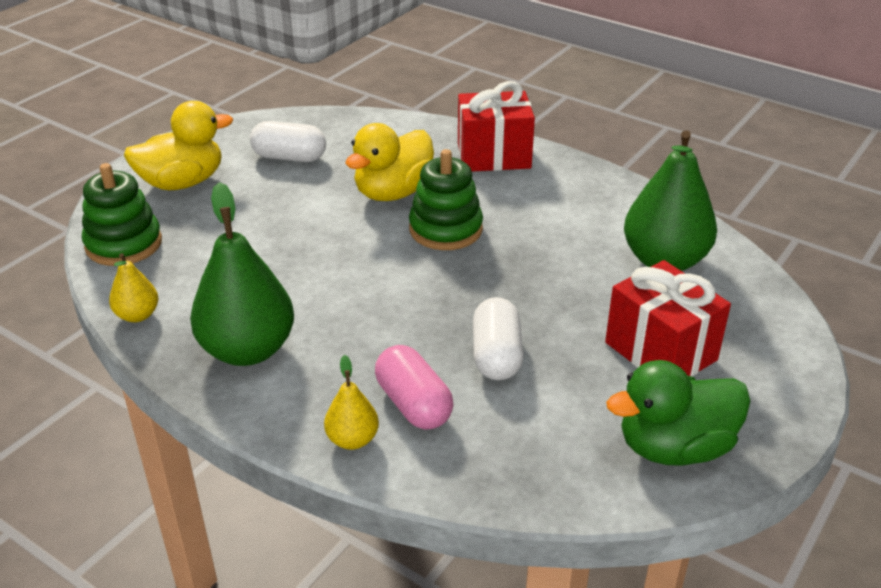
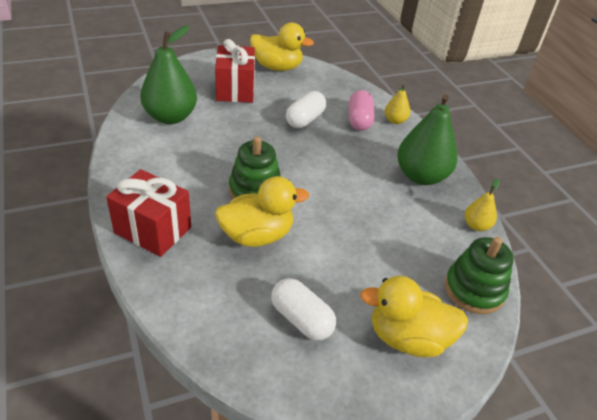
camera: 150 degrees left, 5 degrees up
(674, 447) = (277, 67): green duck -> yellow duck

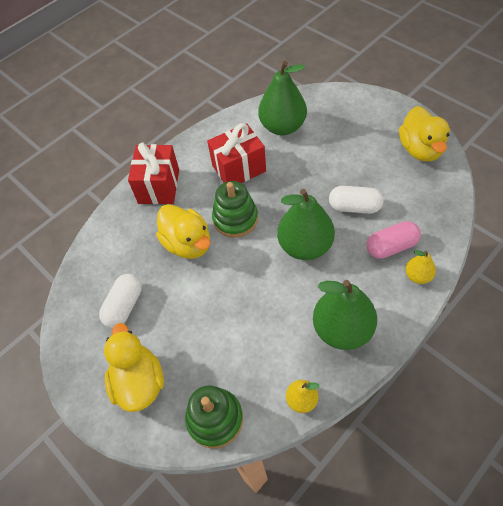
camera: 75 degrees right, 15 degrees up
(235, 90) = (355, 142): red gift -> red gift (239, 168)
(323, 161) = (305, 246): none -> green pear

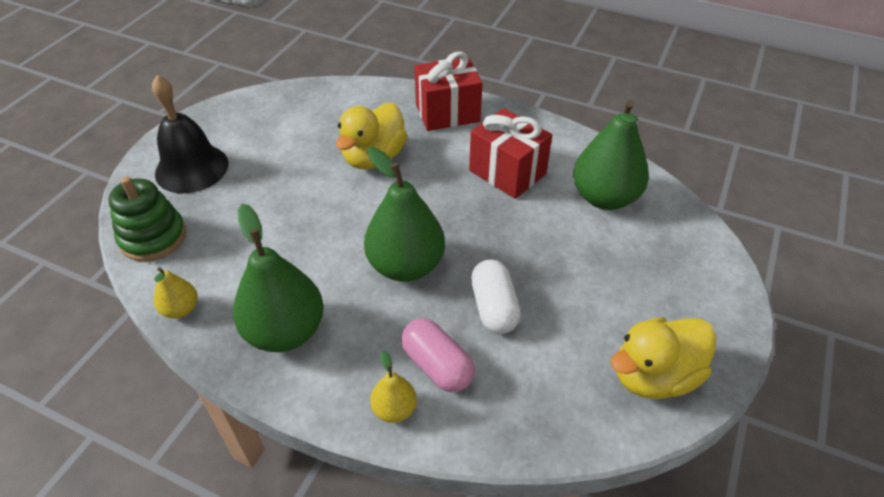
camera: 65 degrees right, 10 degrees down
(124, 306) = (279, 132): white capsule -> none
(139, 382) = (192, 168): yellow duck -> black bell
(235, 219) = (424, 189): green stacking toy -> none

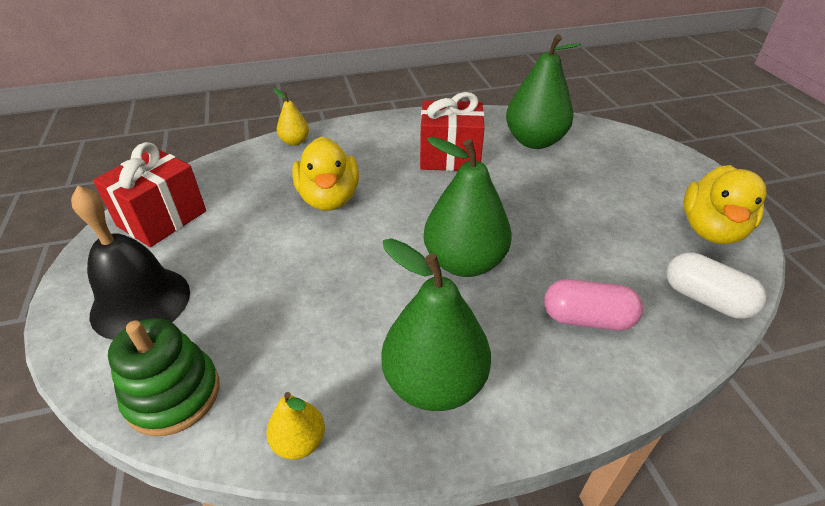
camera: 40 degrees left, 5 degrees down
(394, 409) = (604, 375): yellow pear -> yellow pear (295, 141)
(447, 113) = (349, 139): red gift -> red gift (162, 218)
(494, 307) = (566, 251): white capsule -> white capsule (705, 299)

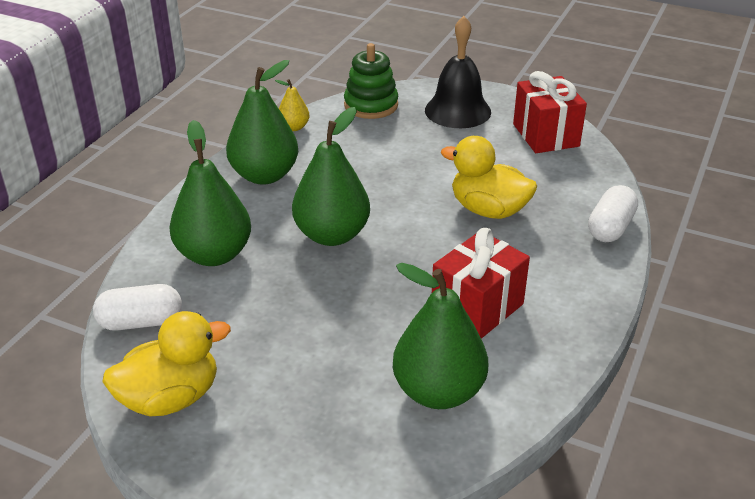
camera: 130 degrees right, 5 degrees down
(295, 141) = (610, 228): yellow pear -> white capsule
(587, 319) = (214, 254): pink capsule -> green pear
(711, 230) = (170, 398): yellow duck -> yellow duck turned 90 degrees clockwise

